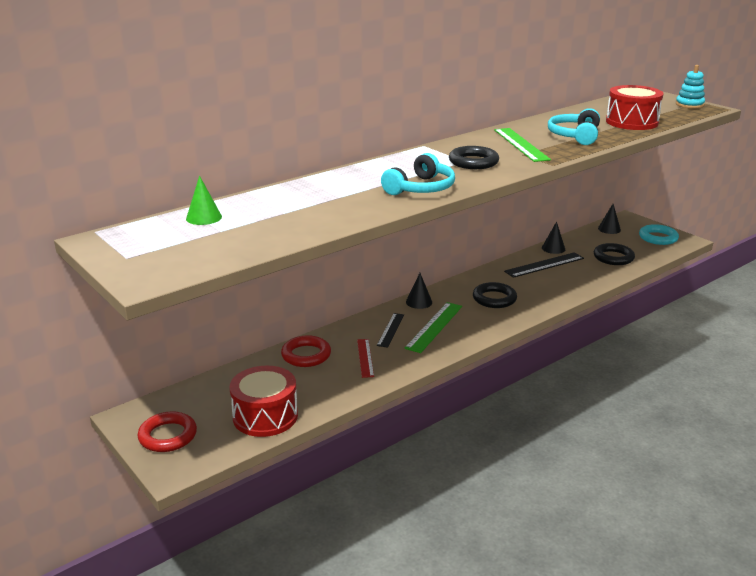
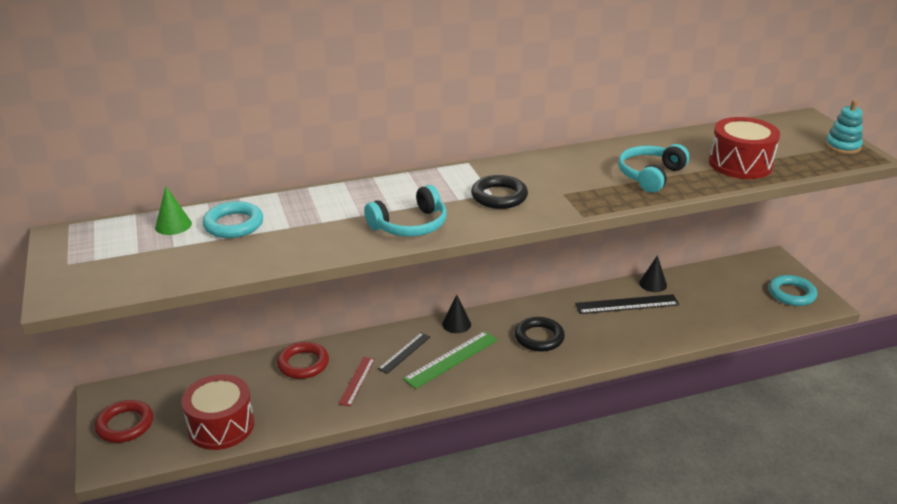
camera: 20 degrees right, 5 degrees up
(262, 209) = (233, 224): none -> turquoise ring
(521, 144) = (576, 178): green ruler -> none
(609, 229) = (739, 270): black cone -> none
(613, 257) = (715, 311): black ring -> none

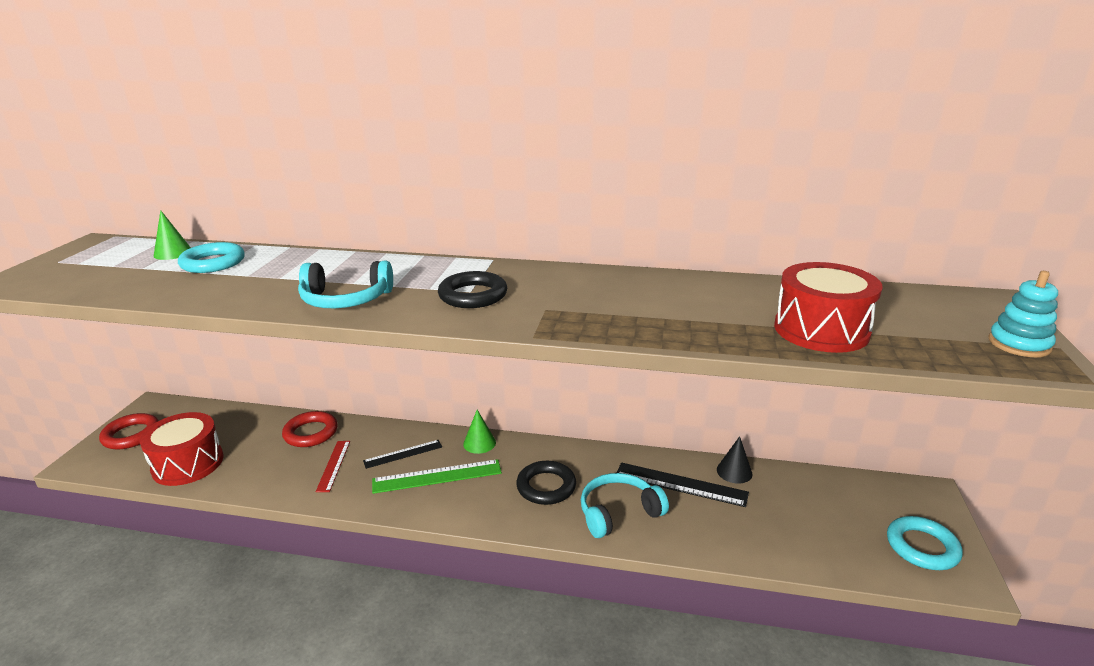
camera: 30 degrees right, 5 degrees down
(357, 381) = (333, 465): red ruler -> red ruler turned 45 degrees counterclockwise
(456, 324) = (479, 443): black cone -> green cone
(650, 175) = (677, 315): turquoise headphones -> turquoise headphones (618, 513)

